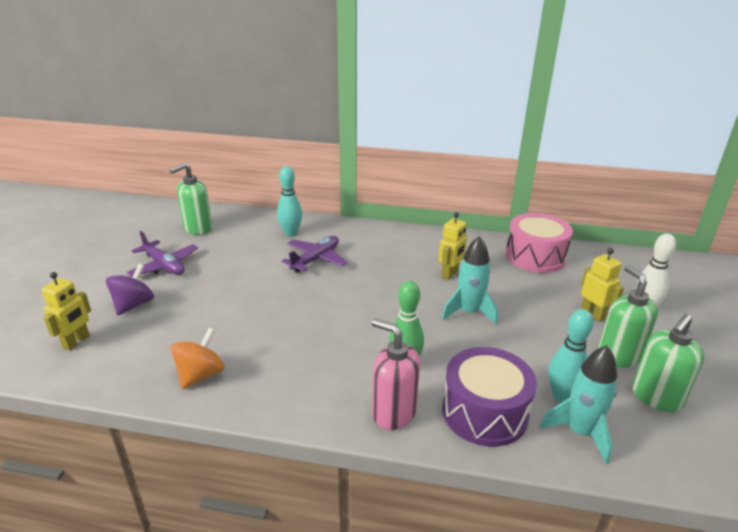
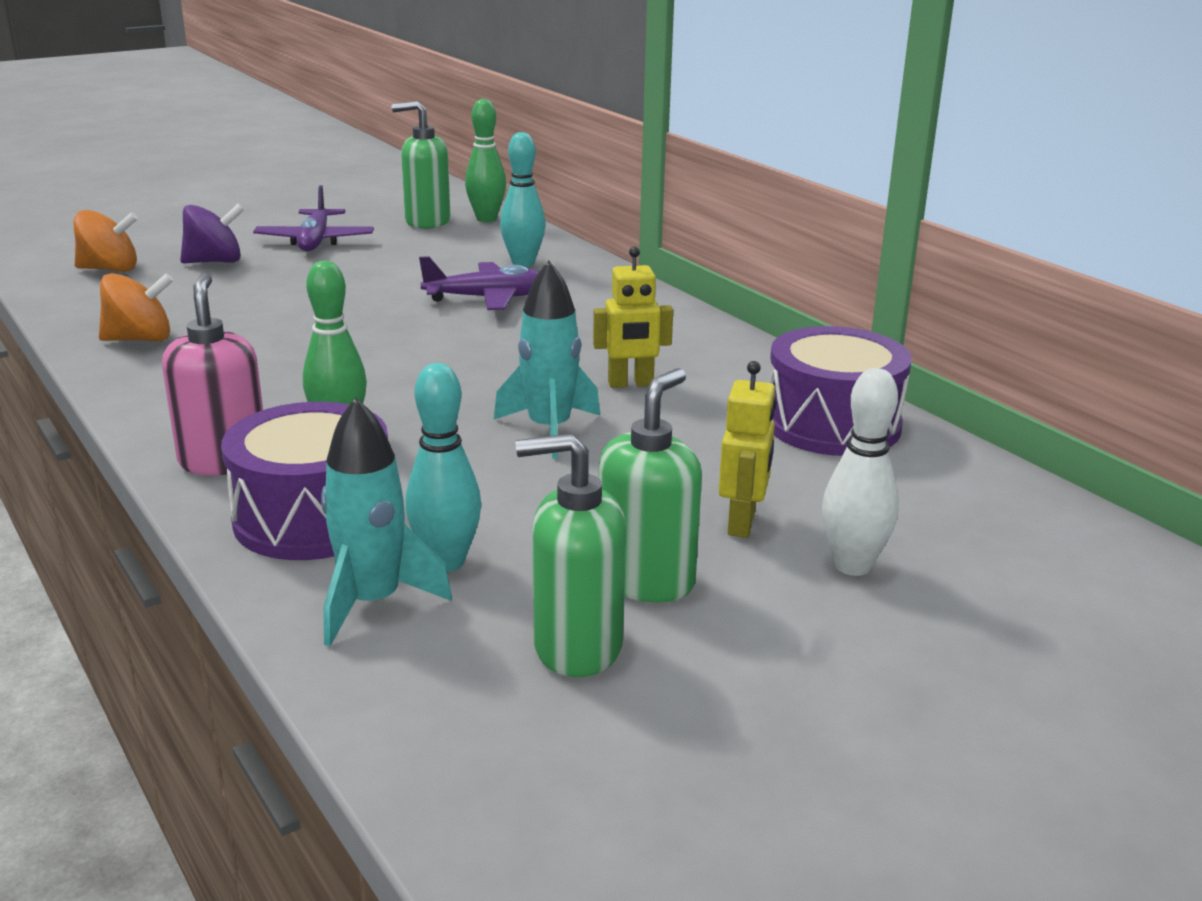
camera: 45 degrees right, 5 degrees down
(77, 342) = (110, 269): yellow robot -> orange spinning top
(223, 215) = (486, 219): none -> green bowling pin
(535, 256) = (832, 424): pink drum -> purple drum

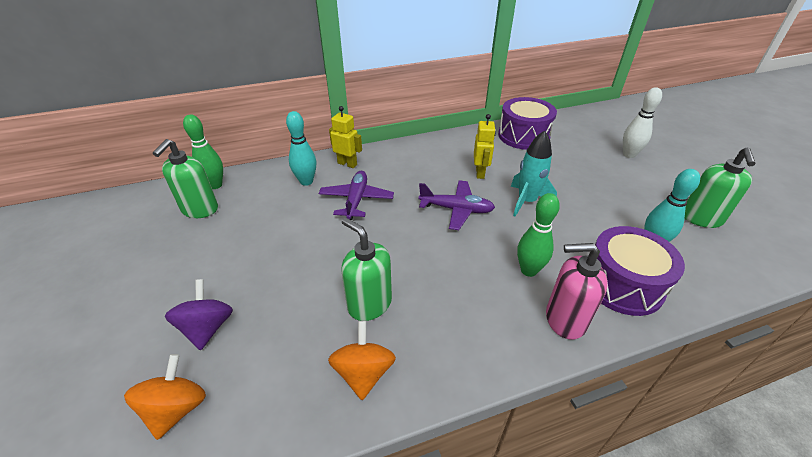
camera: 75 degrees left, 15 degrees up
(315, 241) = (200, 266): purple plane -> purple plane (456, 209)
(372, 603) = (691, 268): turquoise rocket -> none
(646, 580) = (651, 196): green soap dispenser -> green soap dispenser (369, 304)
(742, 523) = (604, 169): yellow robot -> yellow robot (347, 164)

